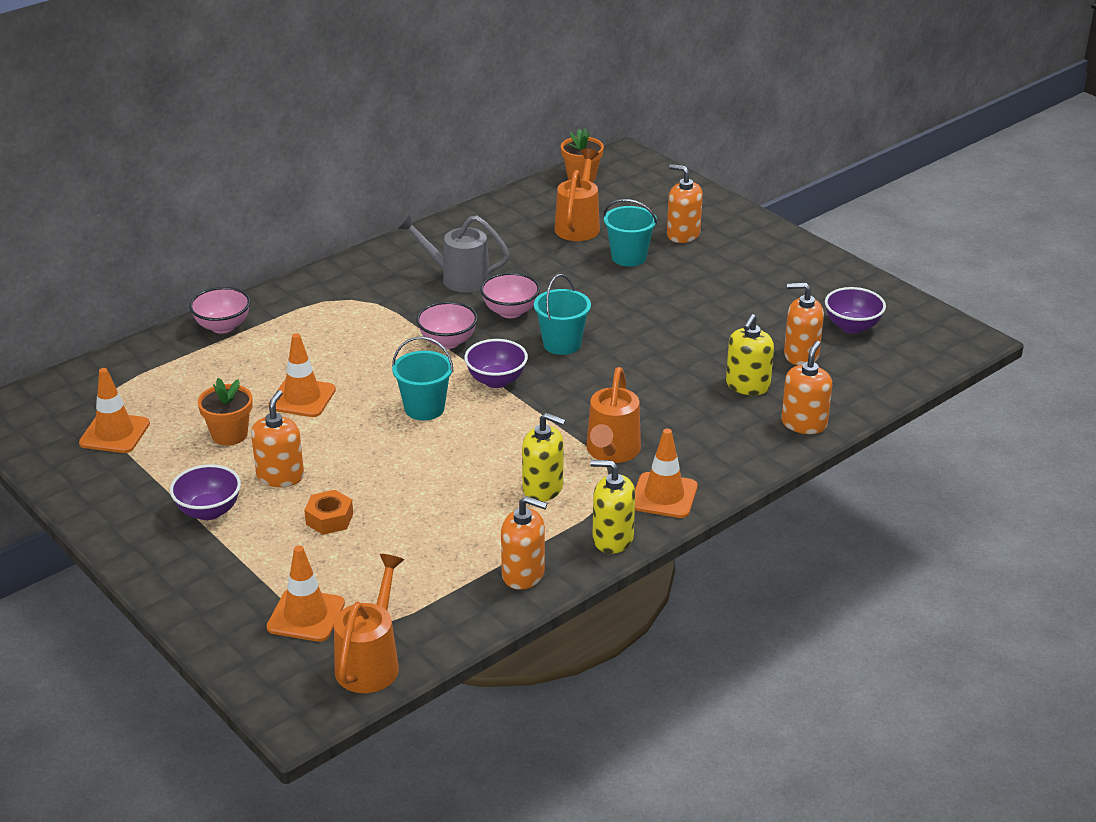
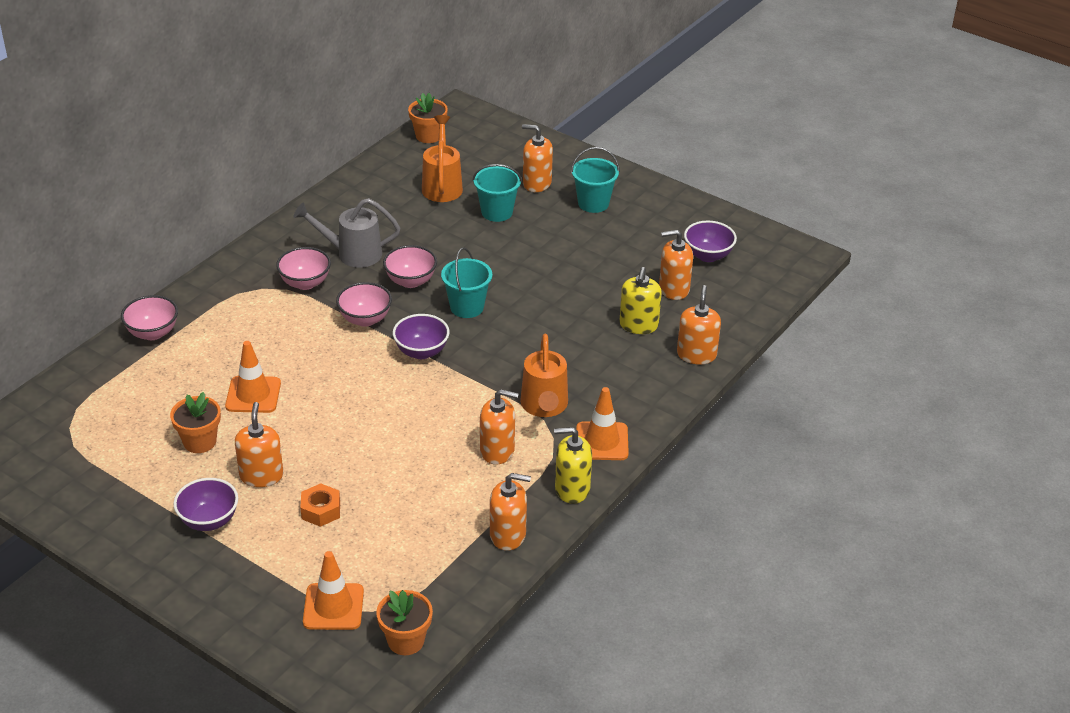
camera: 15 degrees left, 5 degrees up
(114, 433) = (91, 457): orange traffic cone -> none
(371, 662) = (406, 640): orange watering can -> orange flower pot
(398, 300) = (305, 283): none -> pink bowl
(424, 408) = (367, 389): turquoise bucket -> turquoise bucket (593, 203)
(543, 488) = (497, 451): yellow soap dispenser -> orange soap dispenser

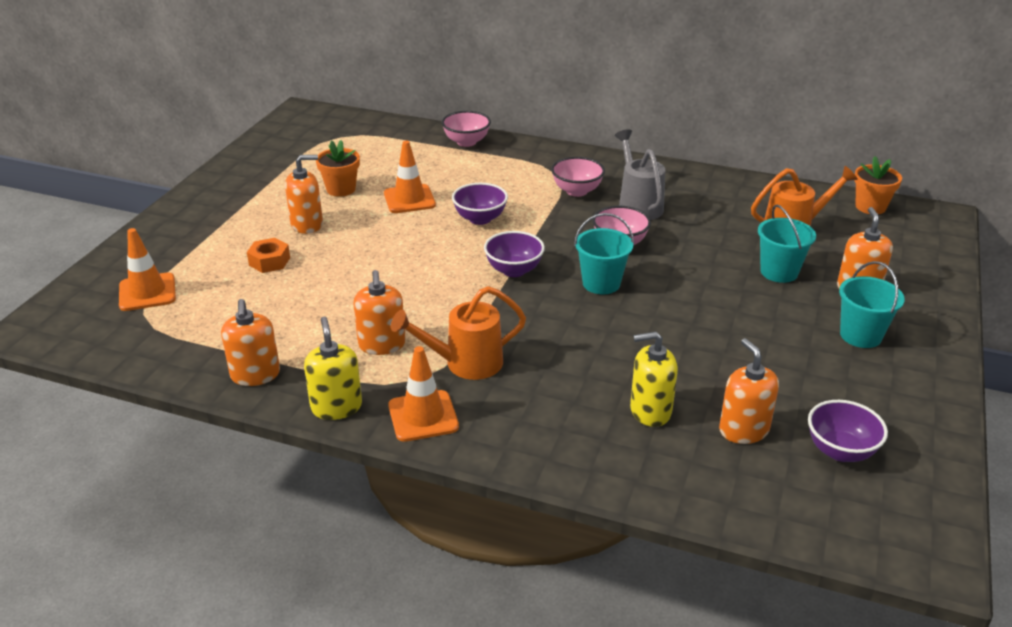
camera: 75 degrees right, 5 degrees down
(209, 521) = (246, 213): purple bowl -> purple bowl (480, 219)
(365, 319) = (544, 231): pink bowl -> none
(406, 640) = (104, 339): orange flower pot -> none
(696, 355) = (623, 471): orange soap dispenser -> none

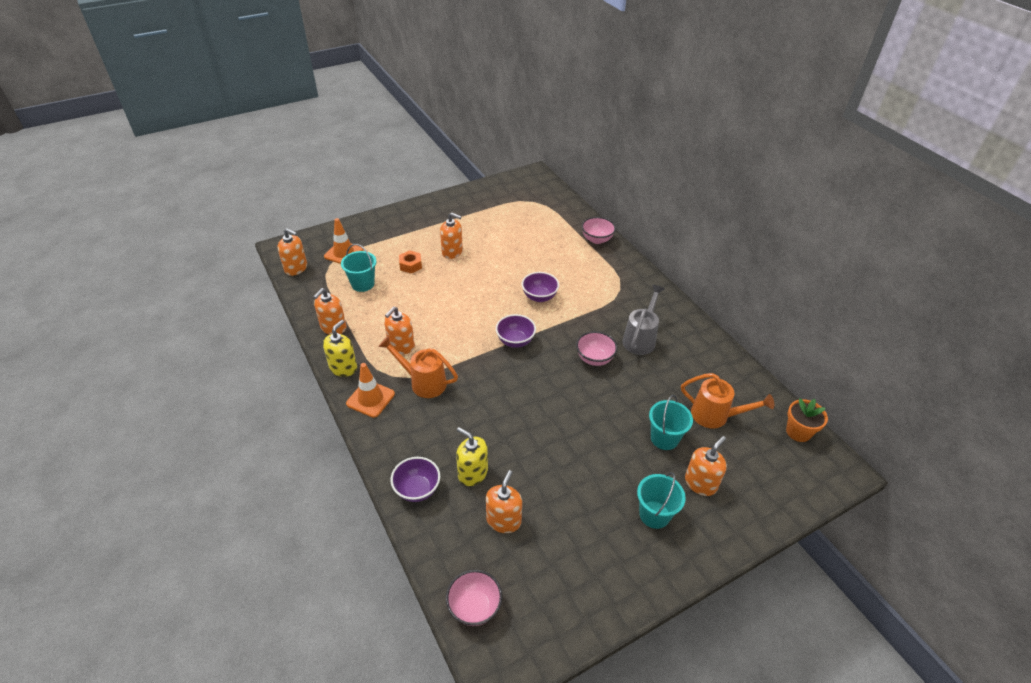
camera: 40 degrees right, 10 degrees up
(92, 342) = (296, 268): none -> orange soap dispenser
(341, 189) = (493, 238): orange flower pot -> none
(409, 199) = (519, 263): orange traffic cone -> none
(577, 191) = (616, 308): pink bowl -> pink bowl (474, 607)
(601, 283) = (550, 378): turquoise bucket -> turquoise bucket (363, 284)
(840, 451) = (537, 573): purple bowl -> purple bowl (417, 489)

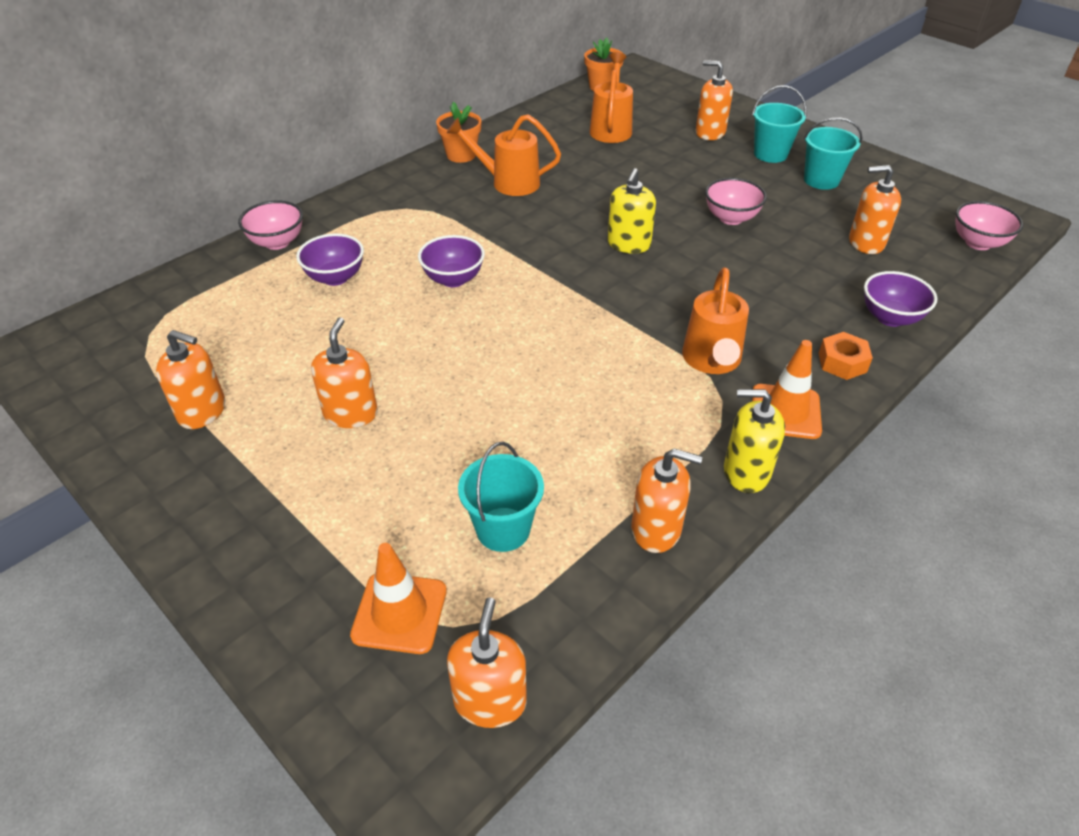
camera: 105 degrees left, 0 degrees up
(401, 346) = (649, 410): orange soap dispenser -> orange soap dispenser (202, 411)
(410, 265) = (413, 467): orange nut -> orange nut (842, 362)
(472, 473) = (826, 277): yellow soap dispenser -> yellow soap dispenser (629, 244)
(515, 341) = (569, 286): purple bowl -> purple bowl (335, 277)
(594, 359) = (566, 213): pink bowl -> pink bowl (731, 218)
(640, 339) = (508, 182): grey watering can -> orange watering can
(664, 438) = (666, 155): turquoise bucket -> turquoise bucket (821, 180)
(683, 323) = (461, 155): none -> orange flower pot

